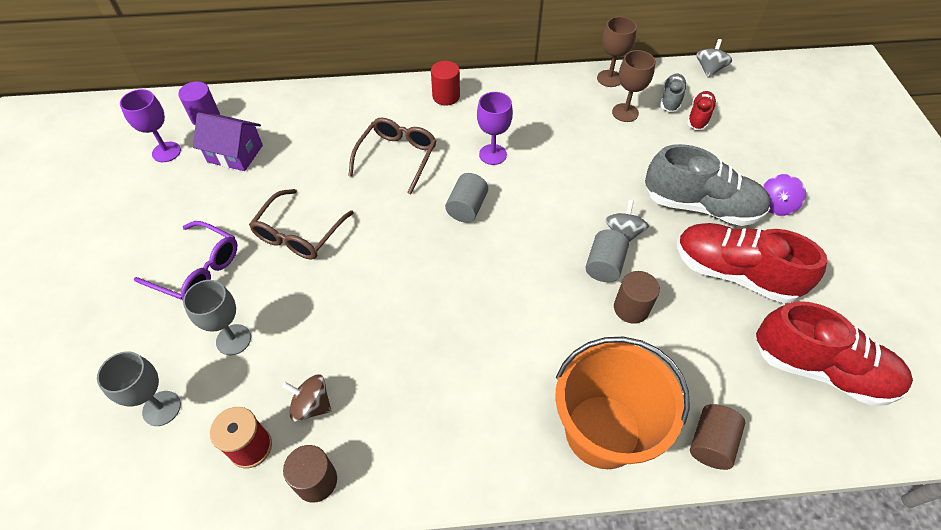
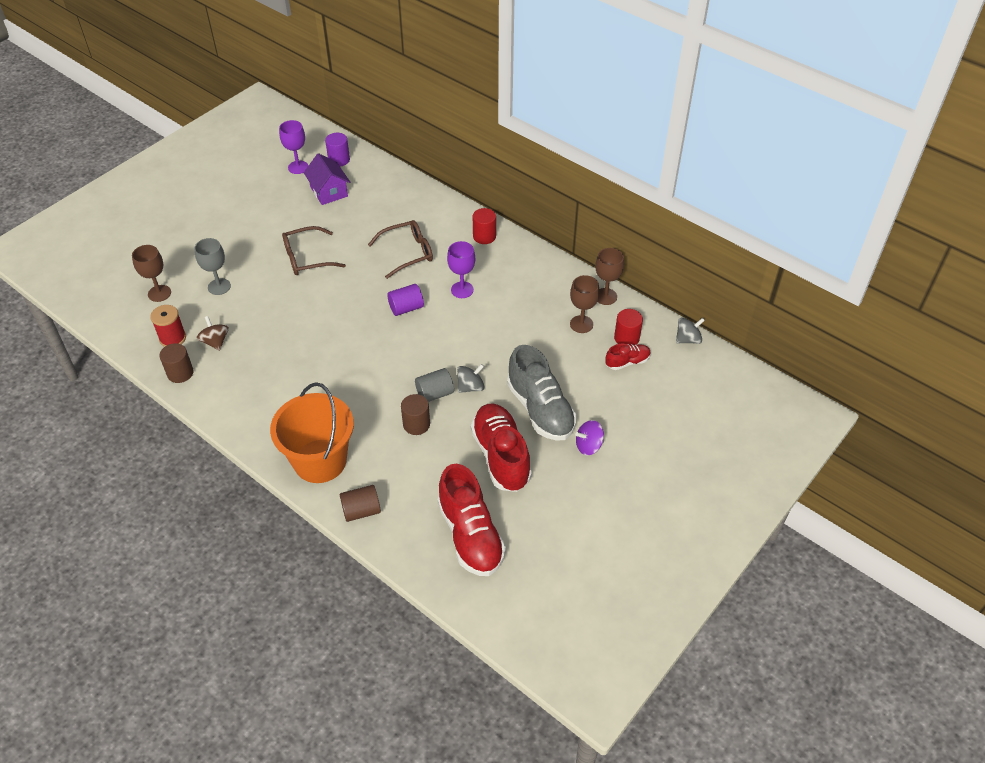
camera: 45 degrees right, 5 degrees down
(161, 408) = (159, 293): grey goblet -> brown goblet
(198, 270) = (242, 241): purple glasses -> none
(467, 207) = (406, 308): grey cylinder -> purple cylinder
(671, 99) = (626, 338): grey shoe -> red cylinder

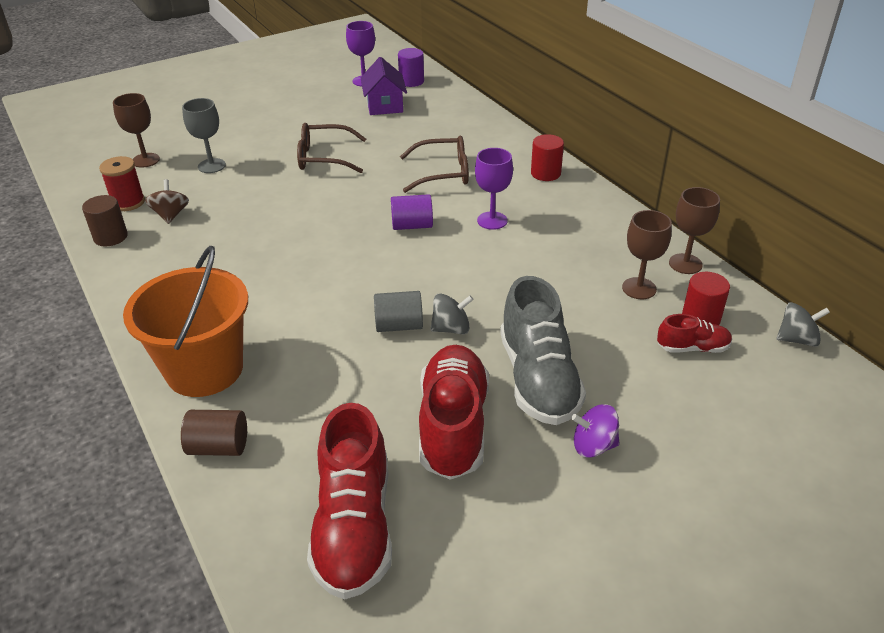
camera: 20 degrees right, 10 degrees down
(416, 424) = (355, 356): brown cylinder -> none

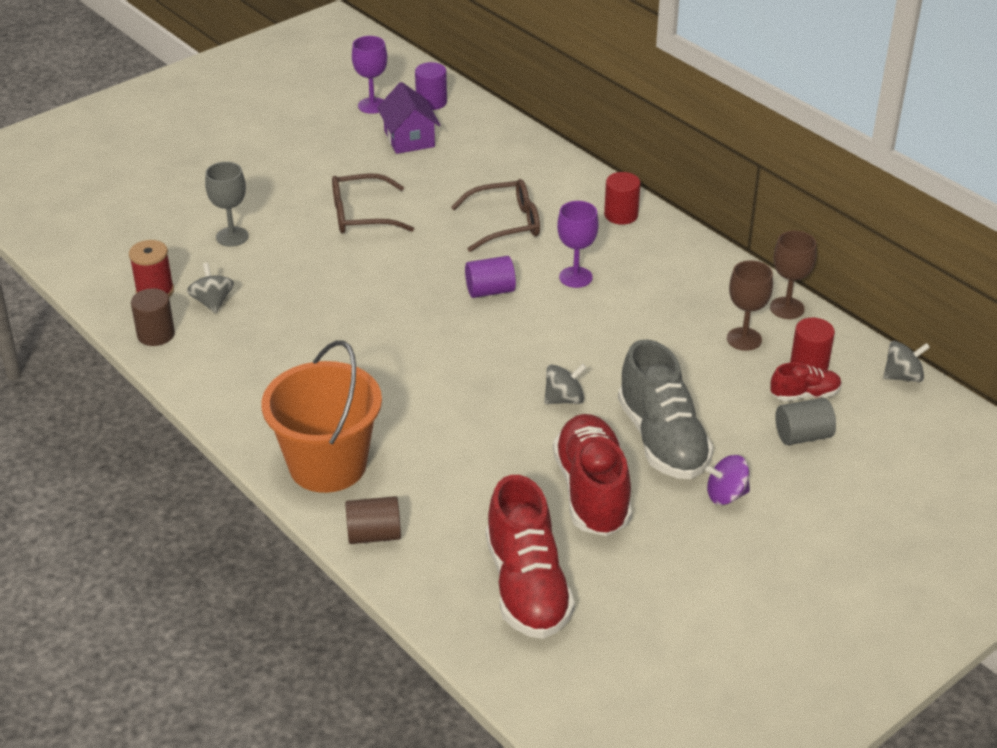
camera: 10 degrees left, 0 degrees up
(145, 160) = (148, 236): brown goblet -> none
(171, 215) = (212, 302): brown spinning top -> grey spinning top
(399, 325) = (510, 401): grey cylinder -> grey cylinder (803, 436)

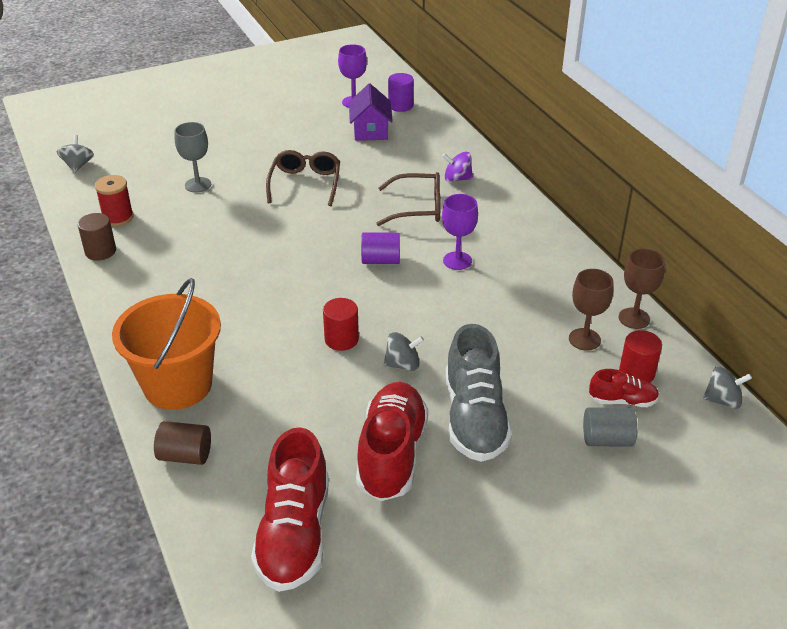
camera: 15 degrees right, 0 degrees up
(212, 302) = (156, 233): grey spinning top -> grey spinning top (78, 165)
(361, 215) = (305, 183): brown glasses -> brown glasses turned 90 degrees clockwise
(621, 215) = (517, 215): red cylinder -> red cylinder (341, 339)
(726, 495) = (513, 483): purple spinning top -> purple spinning top (457, 179)

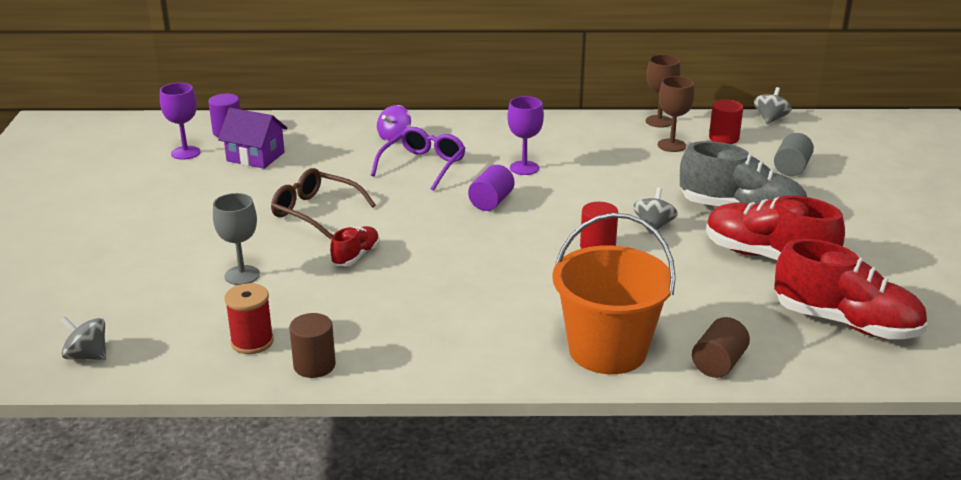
camera: 65 degrees left, 10 degrees down
(418, 208) = (423, 166): brown glasses -> purple glasses
(622, 401) = (752, 151): red shoe -> red shoe (356, 256)

